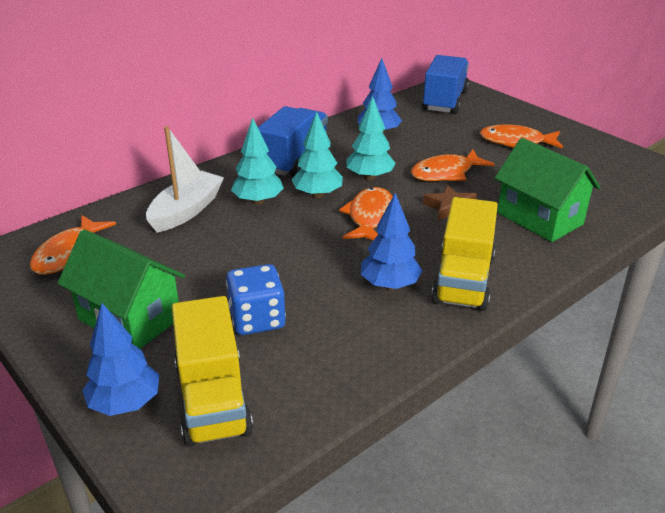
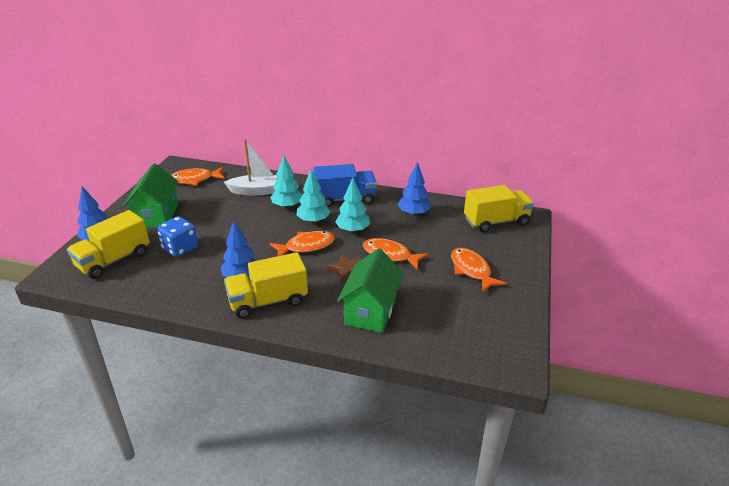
camera: 55 degrees right, 0 degrees up
(445, 101) = (496, 222): blue truck -> yellow truck

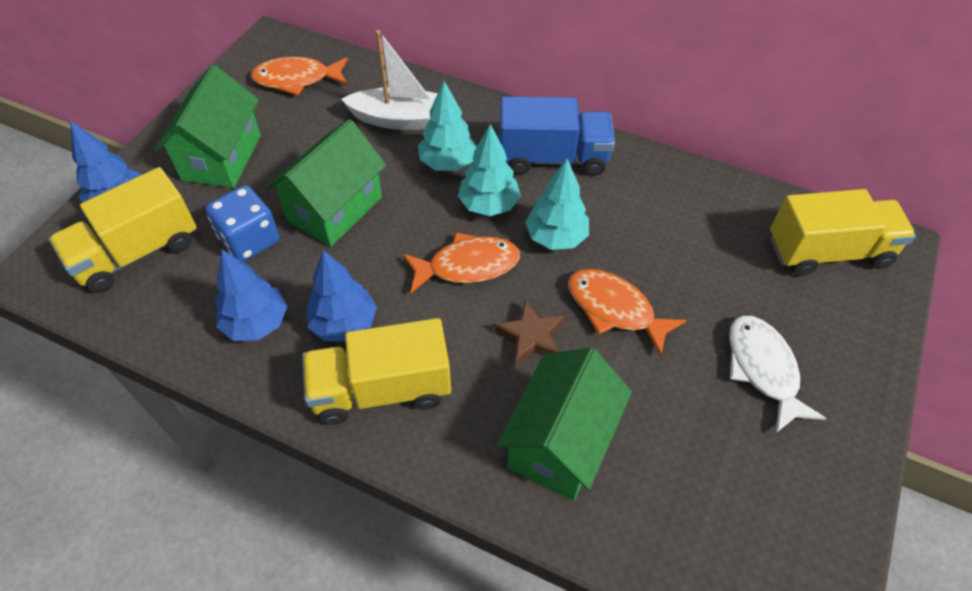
camera: 10 degrees right, 20 degrees up
(227, 231) = (335, 209): none -> green house
(413, 213) = (674, 210): blue tree -> blue tree (256, 323)
(471, 270) = (763, 369): orange fish -> white fish

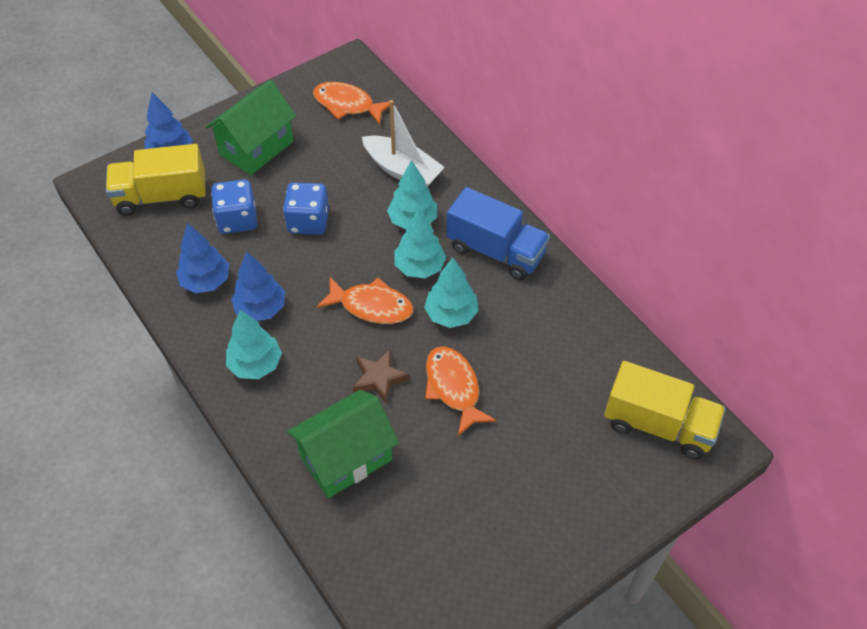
camera: 30 degrees right, 0 degrees up
(335, 209) = (308, 221): green house -> blue dice
(381, 389) = (255, 365): yellow truck -> turquoise tree
(763, 369) = (529, 483): white fish -> none

